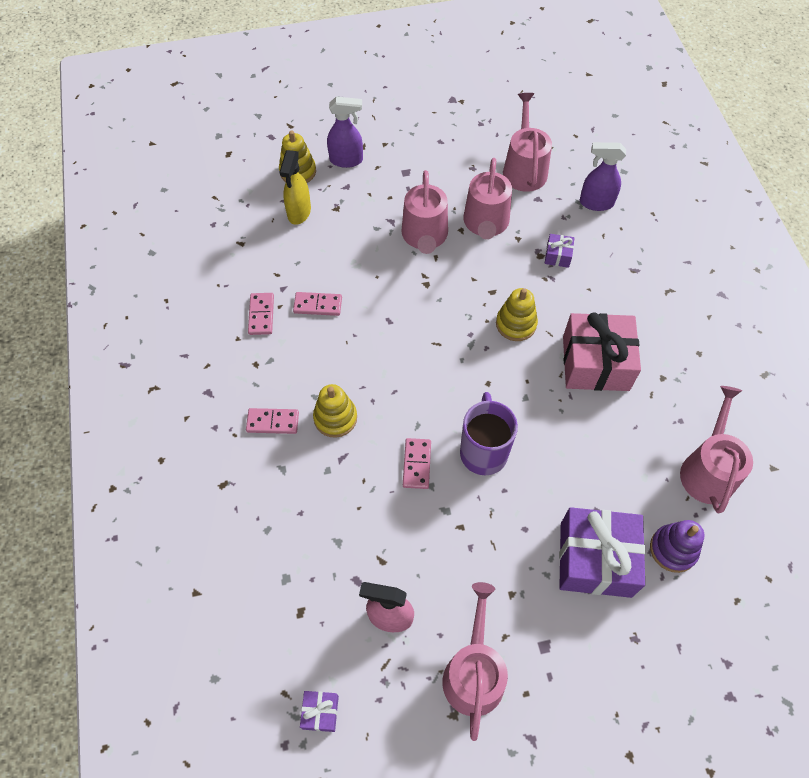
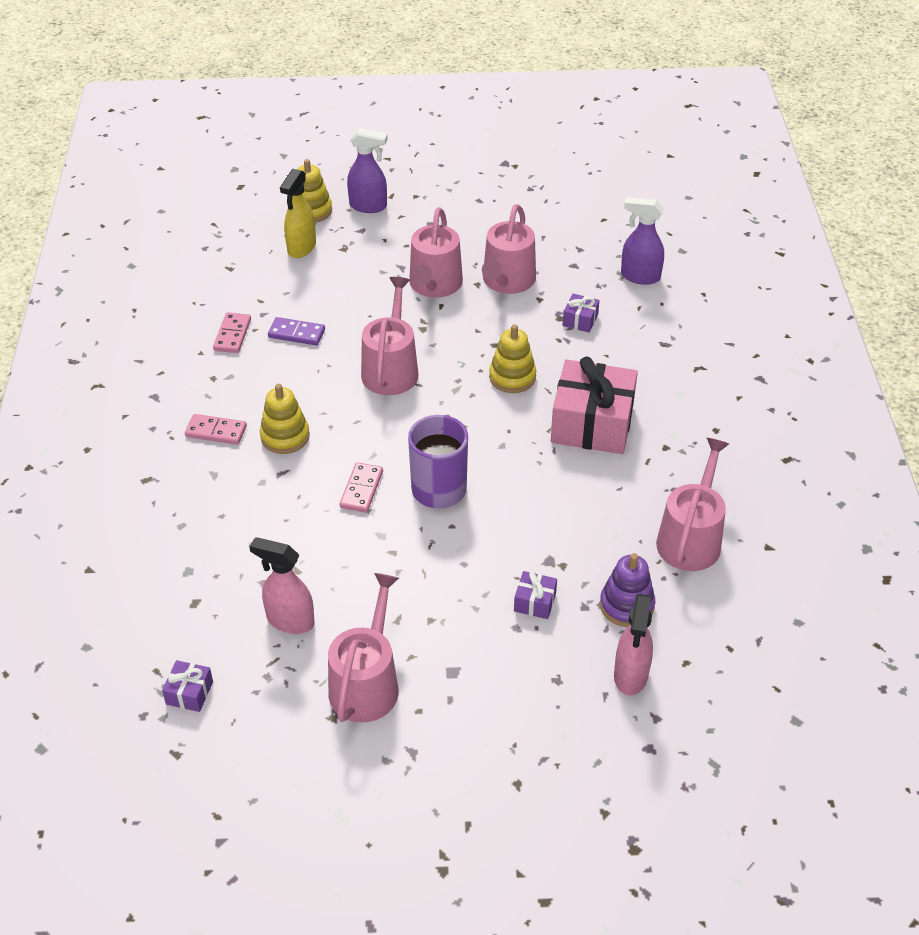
camera: 10 degrees right, 15 degrees down
(318, 305) = (296, 333): pink domino -> purple domino
(524, 169) = (567, 236): pink watering can -> pink watering can (391, 369)
(595, 559) = (535, 602): purple gift -> purple gift, size x0.43
(695, 623) = (630, 676): none -> pink spray bottle

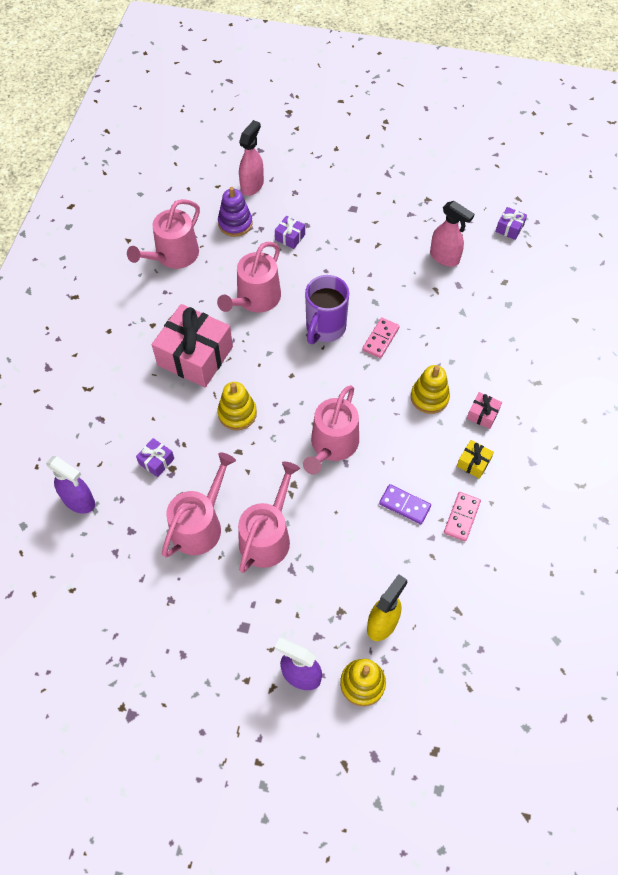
camera: 165 degrees left, 15 degrees up
(216, 431) = (482, 414): pink domino -> pink gift
(223, 383) = (473, 463): none -> yellow gift
(366, 683) = (404, 212): pink watering can -> pink watering can (255, 299)

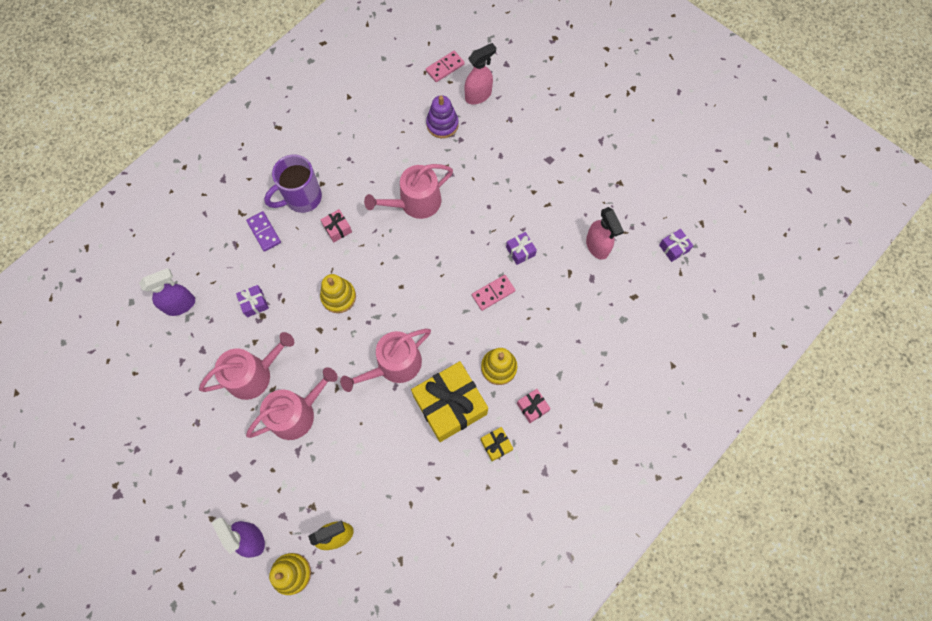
camera: 30 degrees right, 10 degrees up
(79, 501) = (180, 305): purple spray bottle -> purple spray bottle turned 90 degrees counterclockwise
(173, 255) = (375, 129): pink watering can -> none
(195, 356) = (337, 229): pink gift -> pink gift, size x0.43
(290, 237) = (479, 160): purple gift -> purple gift (520, 251)
(325, 328) = (454, 259): purple mug -> purple mug (302, 198)
(404, 505) = (417, 449): purple domino -> purple domino (264, 232)
(408, 452) = (450, 405): none -> yellow gift
(461, 517) = (455, 485): pink domino -> pink domino (445, 67)

